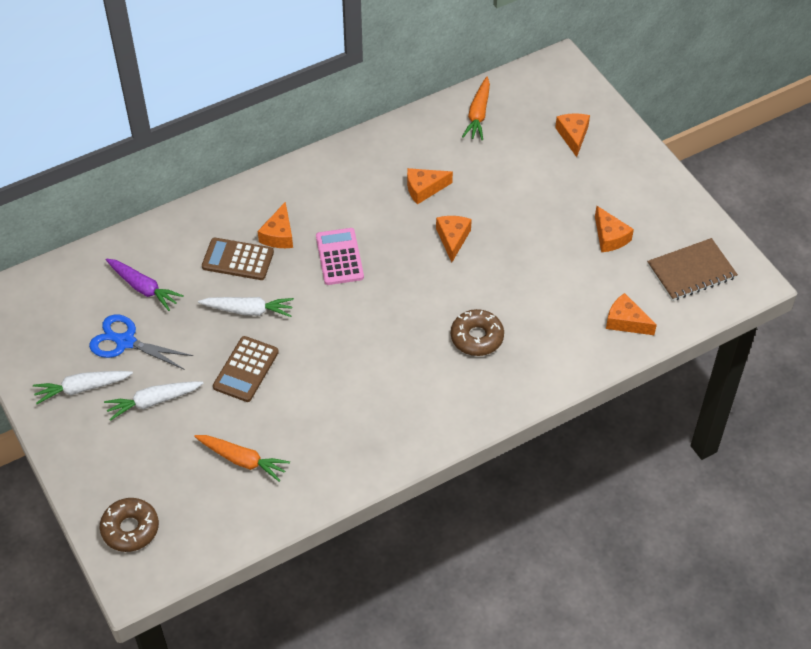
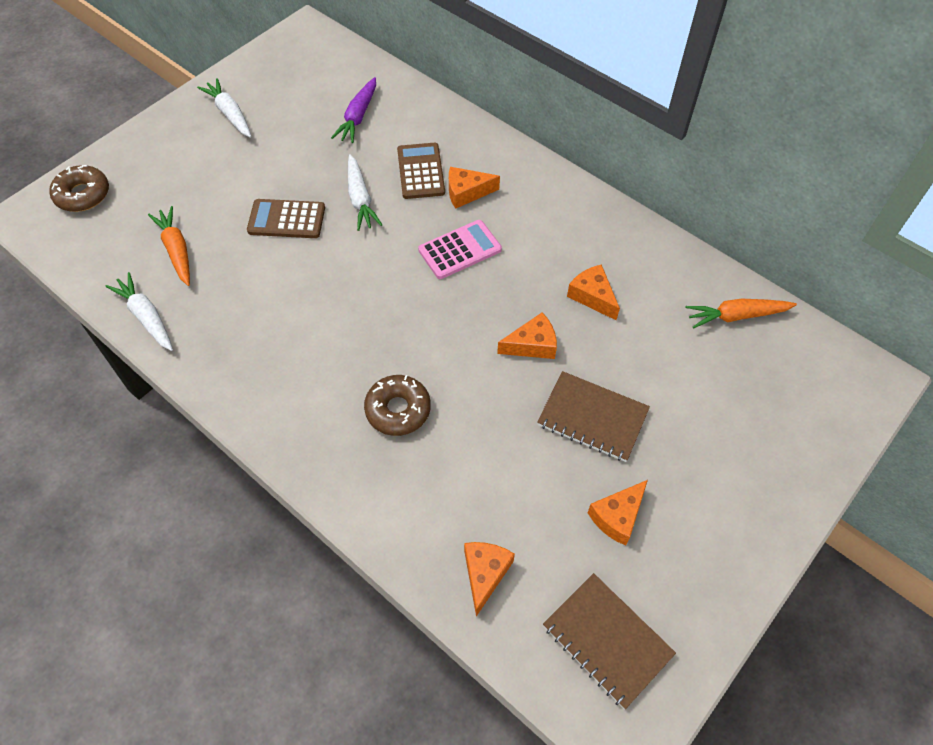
camera: 70 degrees right, 5 degrees up
(125, 342) = (291, 125): blue scissors -> none
(153, 402) = (228, 165): white carrot -> white carrot (146, 317)
(242, 460) = (176, 250): orange carrot -> orange carrot turned 150 degrees clockwise
(529, 225) = (592, 418): none -> brown notebook
(573, 136) = (764, 427): orange cheese -> none

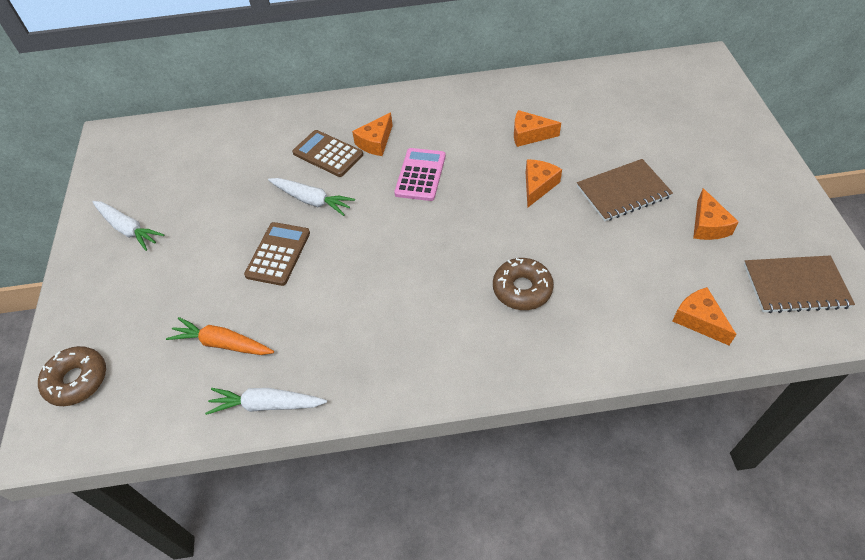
camera: 45 degrees left, 5 degrees down
(230, 114) = (128, 229): white carrot -> white carrot turned 150 degrees counterclockwise
(286, 219) = (278, 254): brown calculator -> brown calculator turned 150 degrees clockwise
(358, 116) = (234, 157): purple carrot -> none
(736, 316) = (609, 84): orange carrot -> none

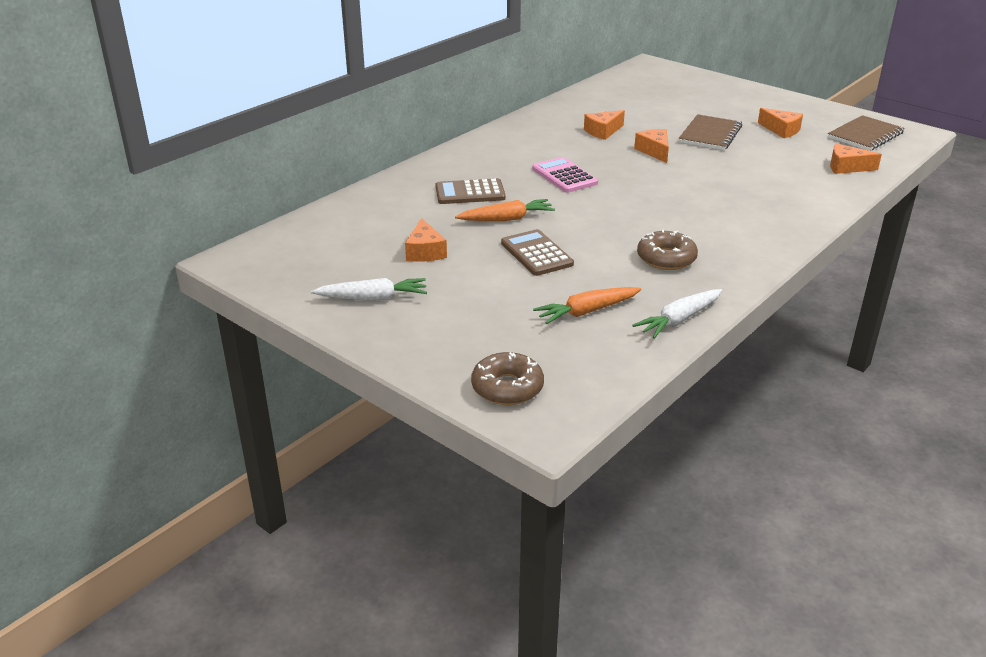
camera: 45 degrees left, 20 degrees down
(311, 200) = (506, 219): white carrot -> orange carrot
(375, 142) = (496, 173): orange cheese -> orange cheese (425, 252)
(522, 289) = (733, 197): brown donut -> brown donut (666, 258)

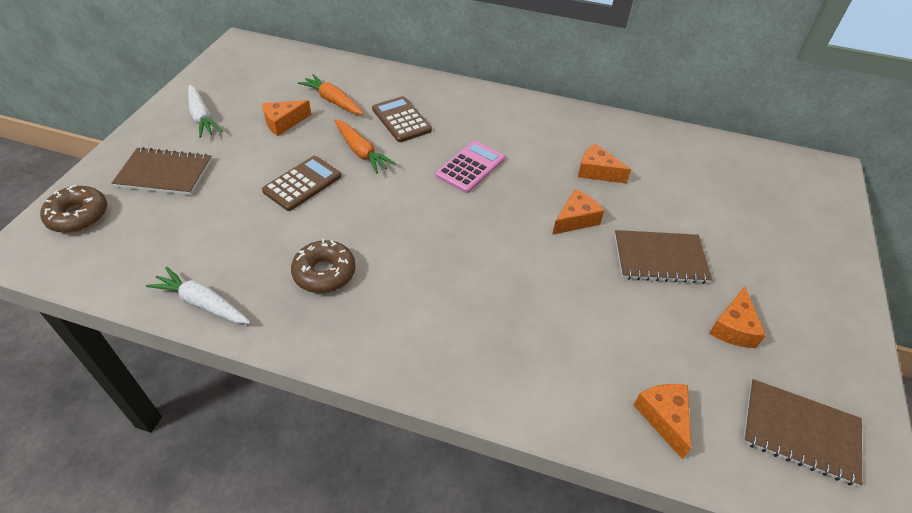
camera: 65 degrees right, 15 degrees up
(465, 328) = (164, 173): none -> brown notebook
(587, 312) = (205, 237): orange carrot -> orange carrot (333, 101)

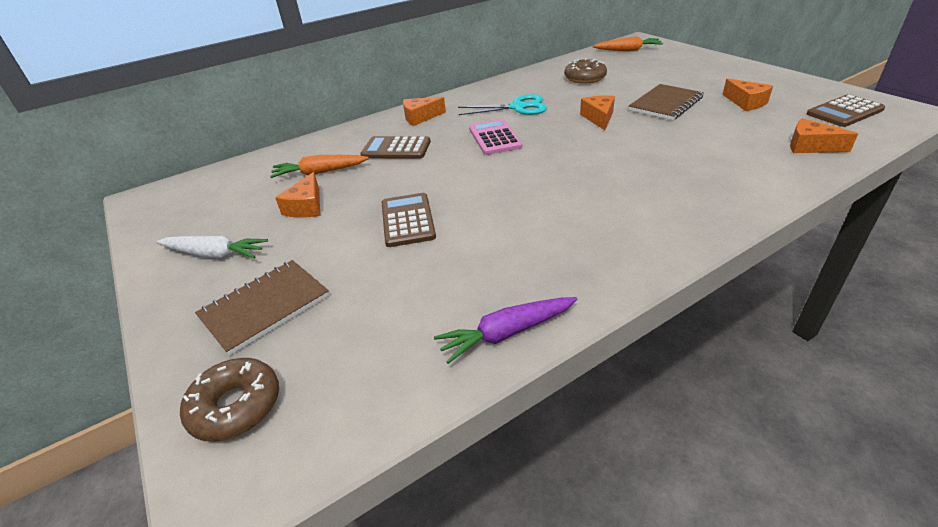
camera: 45 degrees left, 10 degrees down
(202, 303) = (507, 333): white carrot -> purple carrot
(324, 272) = (541, 241): brown donut -> brown donut (585, 78)
(361, 151) = (408, 178): orange carrot -> orange carrot (627, 50)
(545, 153) = (517, 107): none -> turquoise scissors
(597, 171) = (559, 97): orange cheese -> orange cheese (420, 117)
(800, 432) = (844, 112): brown notebook -> brown calculator

